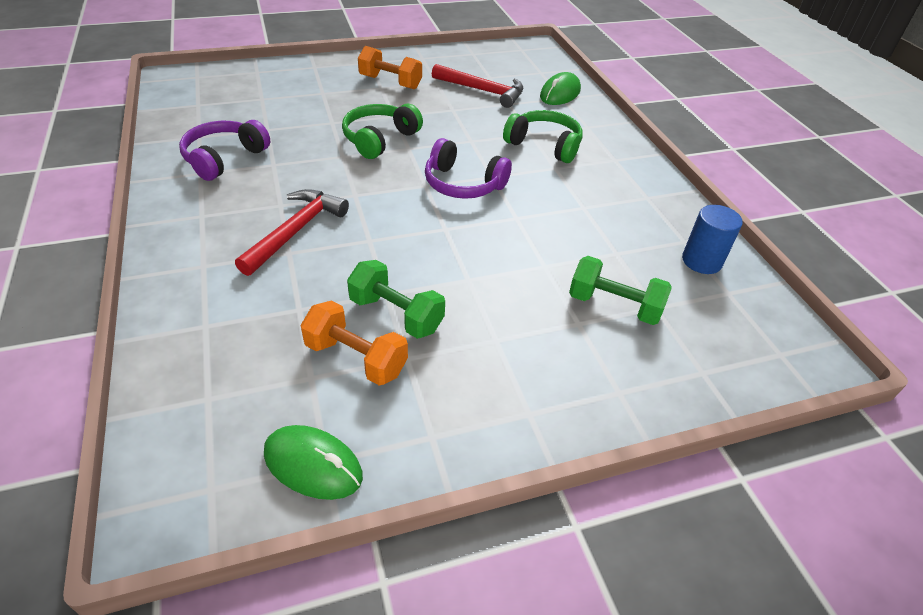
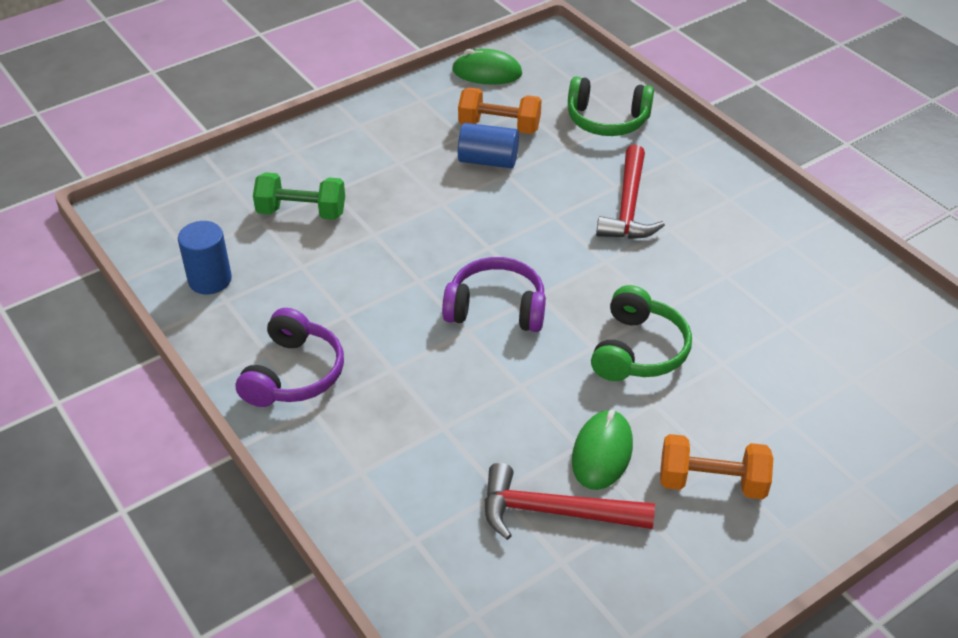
camera: 165 degrees right, 0 degrees up
(224, 158) = (784, 267): purple headphones -> purple headphones (293, 374)
(396, 314) = (488, 161): green dumbbell -> blue cylinder
(544, 145) = (416, 407): green headphones -> green headphones (607, 120)
(560, 93) = (422, 551): green mouse -> green mouse (602, 453)

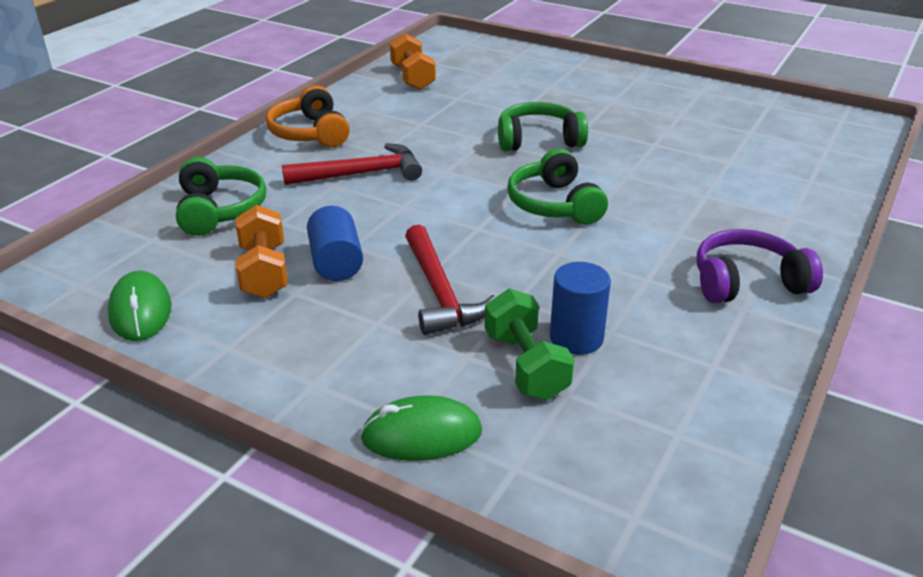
camera: 115 degrees left, 10 degrees down
(210, 280) = (699, 391): blue cylinder -> blue cylinder (576, 338)
(496, 308) = (554, 204): purple headphones -> green headphones
(555, 512) = (718, 140): red hammer -> red hammer (440, 292)
(602, 453) = (650, 135): green mouse -> green mouse (421, 435)
(711, 482) = (628, 101): orange dumbbell -> orange dumbbell (412, 78)
(736, 194) = (310, 133): none -> orange headphones

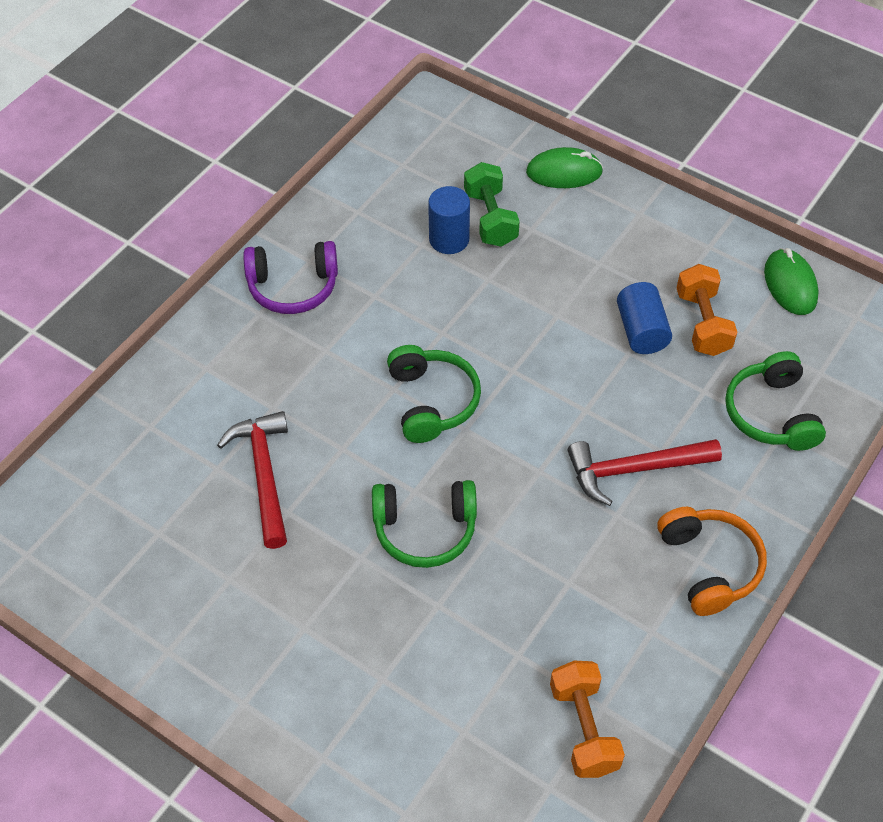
camera: 175 degrees left, 20 degrees up
(440, 292) = (550, 291): red hammer -> red hammer (264, 475)

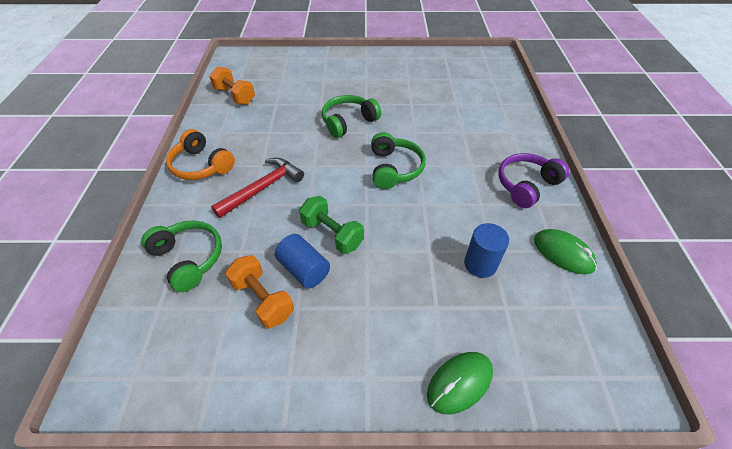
camera: 145 degrees right, 5 degrees down
(264, 475) = (435, 109): red hammer -> none
(432, 401) = (394, 168): green headphones -> green headphones turned 135 degrees counterclockwise
(490, 218) = (471, 298): green dumbbell -> green dumbbell (332, 234)
(790, 285) = (202, 378): green mouse -> green mouse (563, 253)

